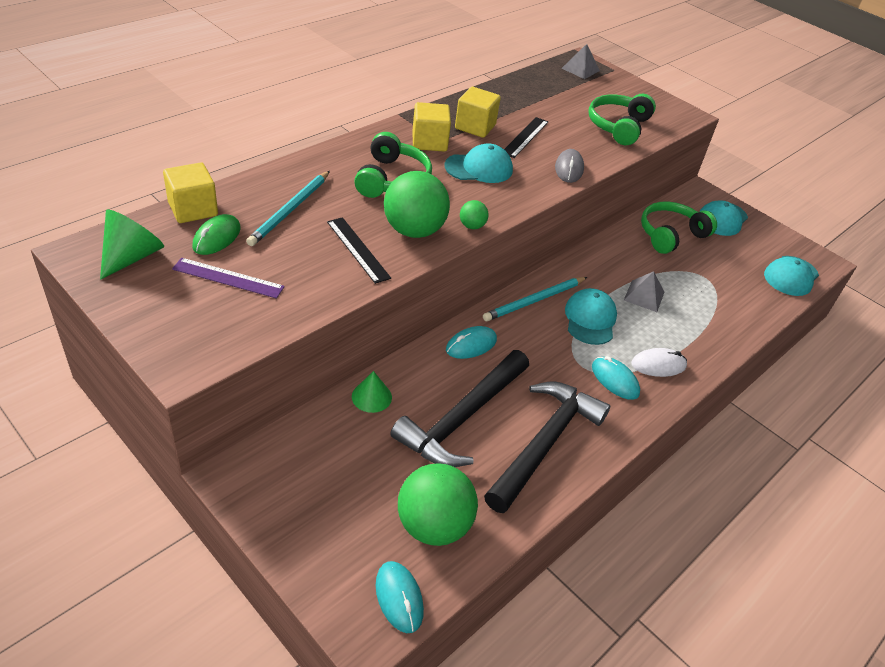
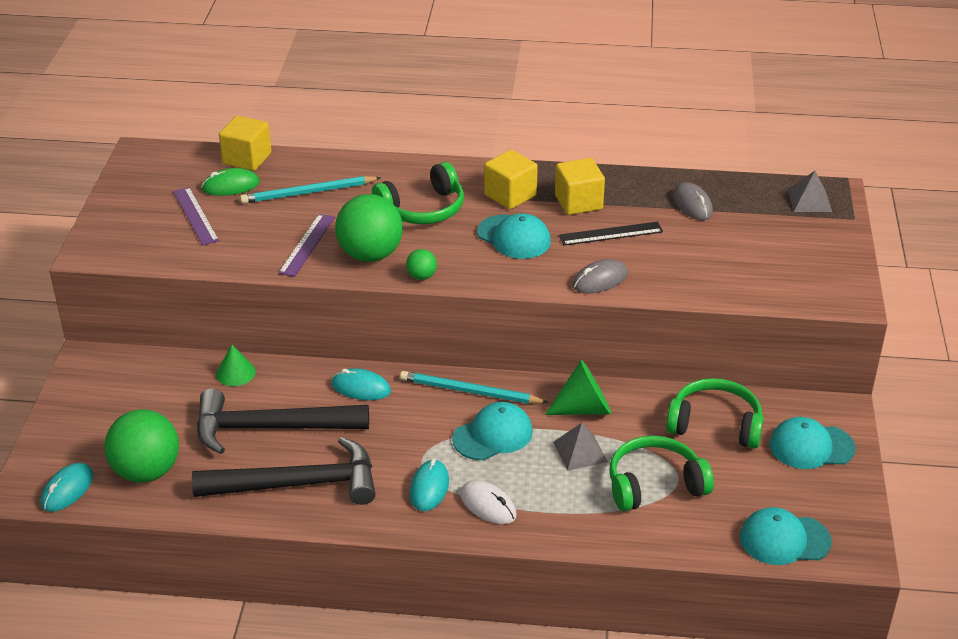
camera: 55 degrees right, 5 degrees down
(132, 256) = (164, 171): green cone -> green cone (584, 408)
(358, 249) = (307, 245): black ruler -> purple ruler
(533, 98) = (692, 204): none -> grey mouse
(618, 126) = (735, 272): green headphones -> green headphones (654, 485)

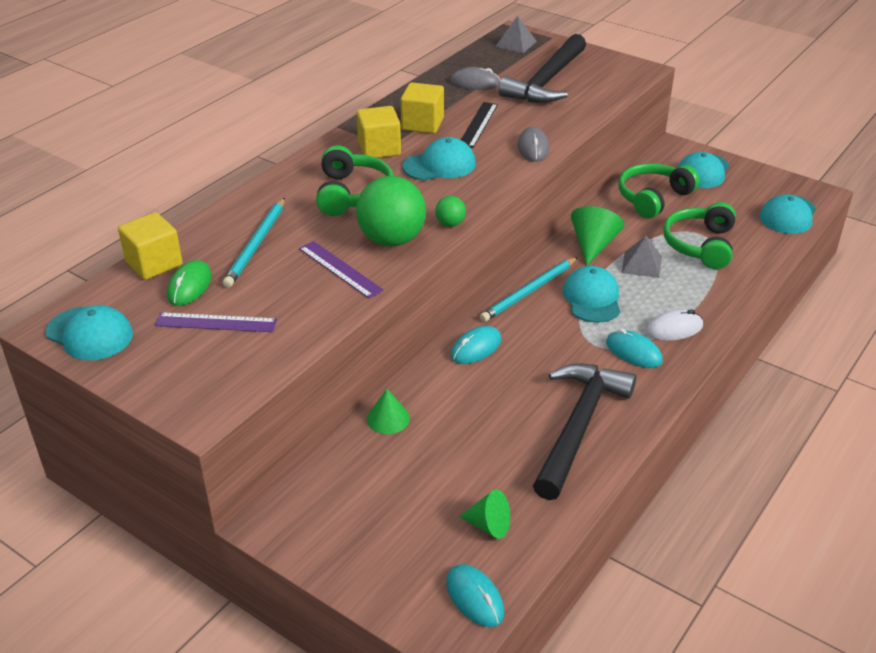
camera: 60 degrees left, 0 degrees up
(145, 170) = (90, 334): none -> turquoise cap
(147, 471) = (489, 525): green ball -> green cone
(270, 428) = (487, 420): black hammer -> black hammer (546, 81)

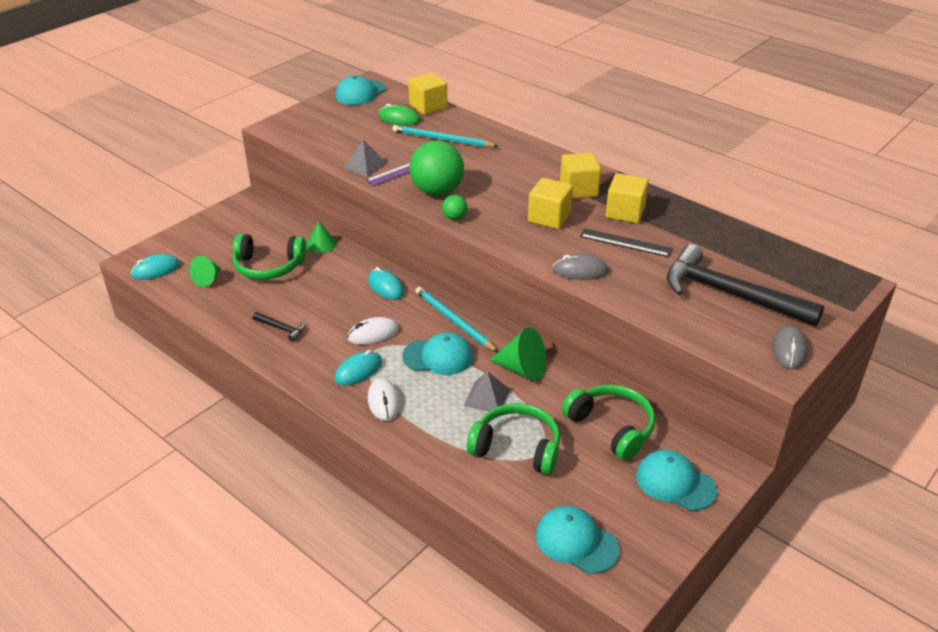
camera: 95 degrees right, 0 degrees up
(216, 323) = (357, 128): purple ruler -> none
(352, 194) = (506, 176): green headphones -> green headphones (268, 266)
(439, 165) = (549, 218): turquoise cap -> yellow cube
(475, 83) = (716, 247): grey mouse -> grey mouse (789, 350)
(516, 44) = (825, 281): grey pyramid -> grey pyramid (365, 165)
(567, 348) = (373, 334): none -> white mouse
(579, 426) = (282, 328): black hammer -> black hammer, size x0.41

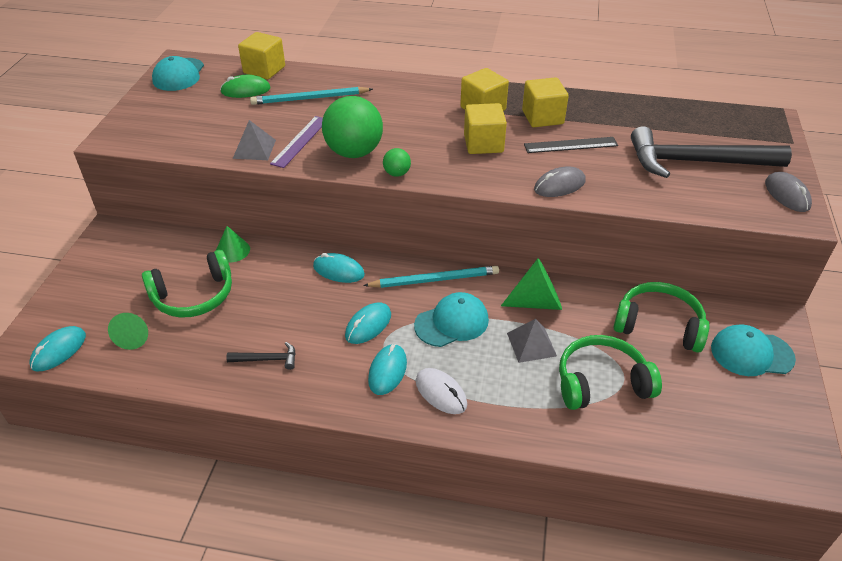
camera: 30 degrees left, 5 degrees up
(373, 334) = (368, 325): white mouse -> turquoise mouse
(454, 321) = (434, 280): turquoise pencil -> turquoise pencil turned 150 degrees clockwise
(576, 542) = (731, 451): turquoise cap -> none

